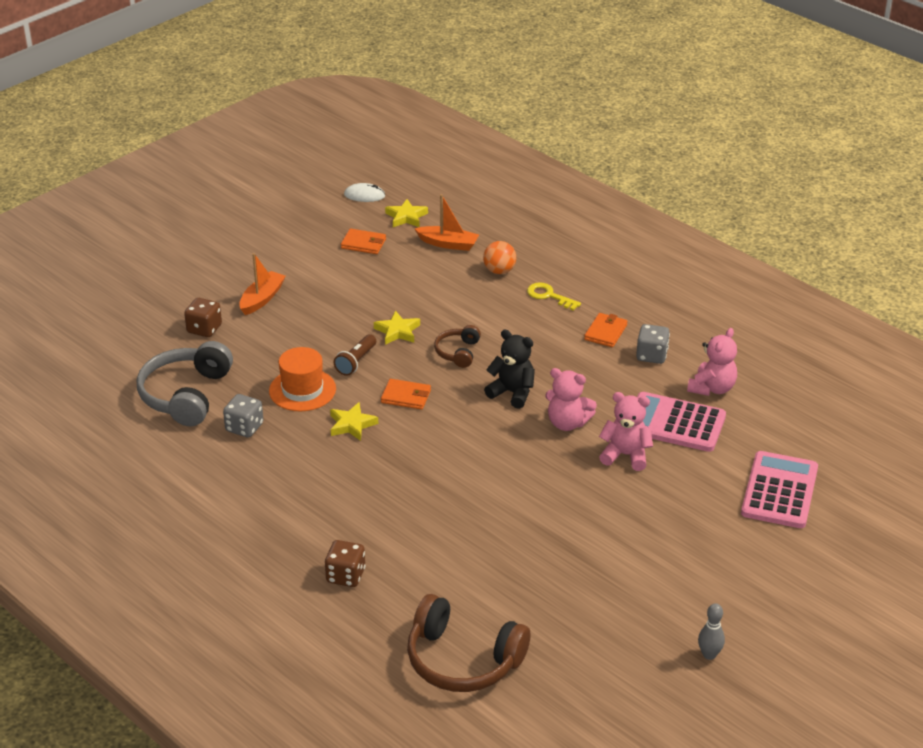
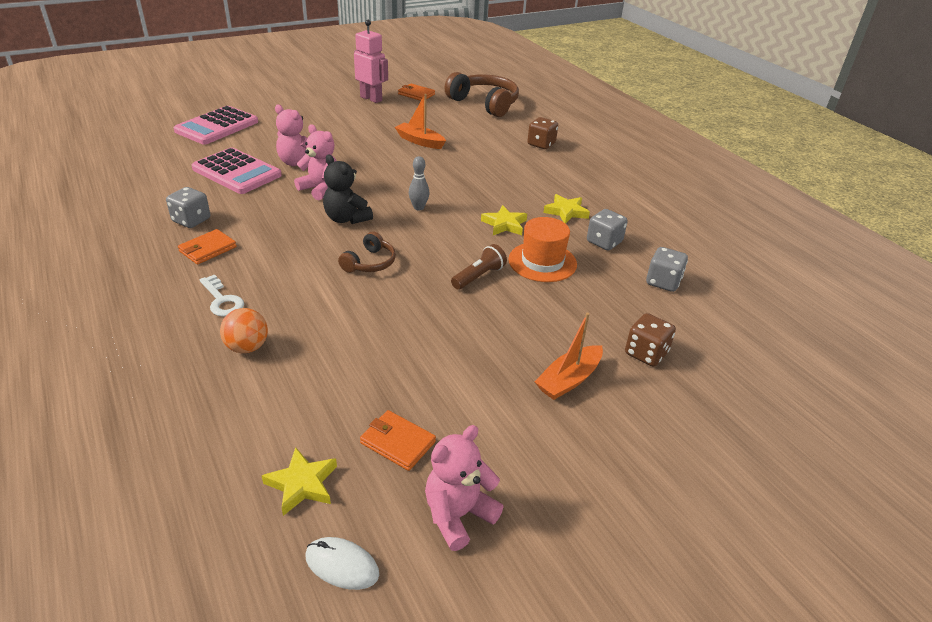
camera: 165 degrees left, 0 degrees up
(186, 395) = (663, 282): grey headphones -> grey dice
(397, 331) = (419, 298): yellow star -> yellow star (566, 212)
(406, 396) = (445, 235): orange wallet -> orange wallet (416, 94)
(448, 244) = (278, 409): orange boat -> orange boat (420, 141)
(549, 296) = (222, 300): yellow key -> white key
(640, 619) = (371, 99): none -> pink robot
(709, 655) = (348, 83): grey bowling pin -> grey bowling pin (419, 207)
(712, 388) = (175, 187): pink teddy bear -> pink teddy bear (458, 515)

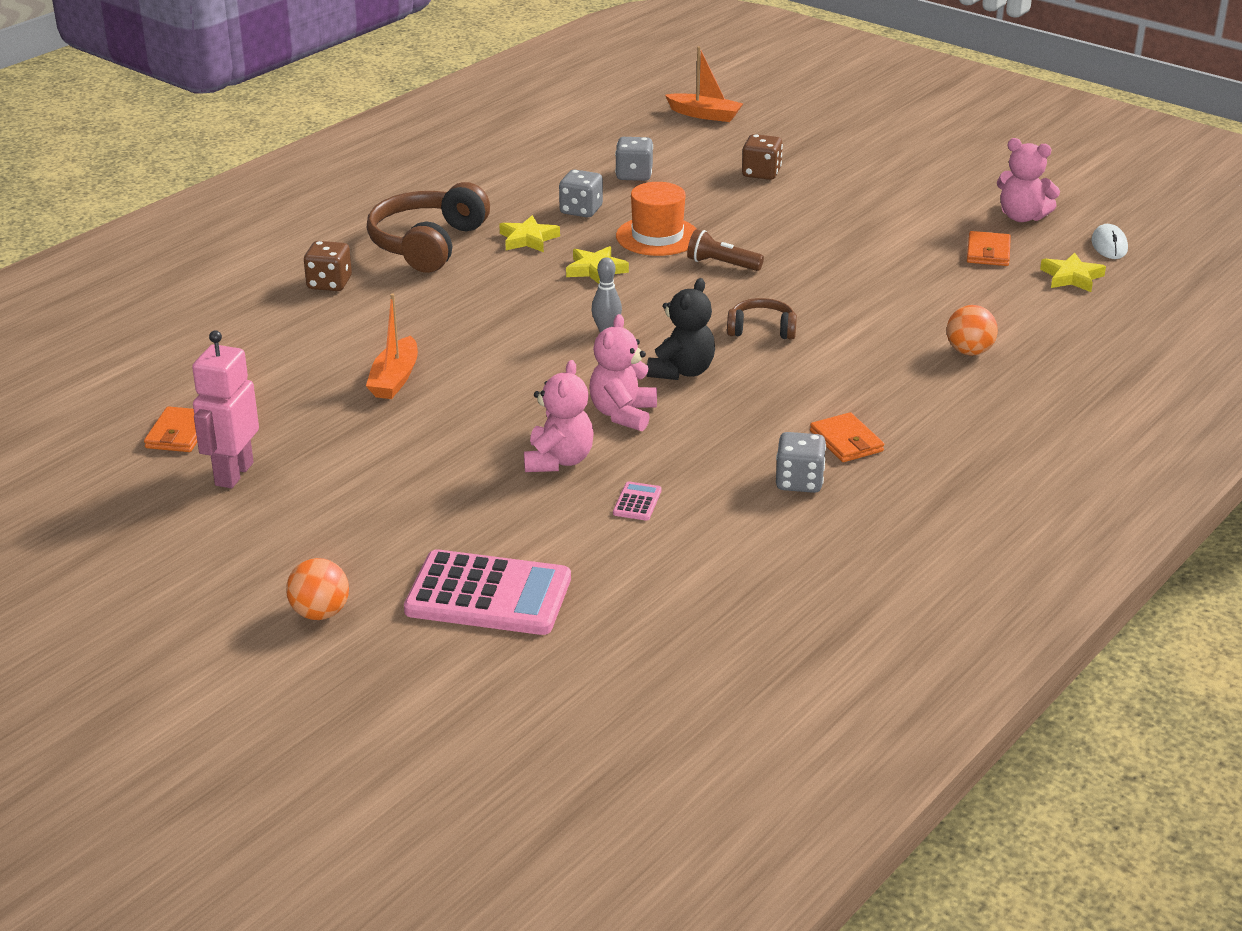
camera: 110 degrees left, 5 degrees down
(207, 249) = (846, 441): orange wallet -> orange wallet turned 45 degrees clockwise
(222, 300) = (922, 393): white key -> none
(236, 172) = (637, 502): pink calculator -> pink calculator, size x0.40
(252, 98) = (320, 613): none -> orange ball
(484, 103) = (185, 358): brown headphones -> brown headphones (427, 244)
(569, 380) = (834, 199): orange boat -> orange boat (705, 115)

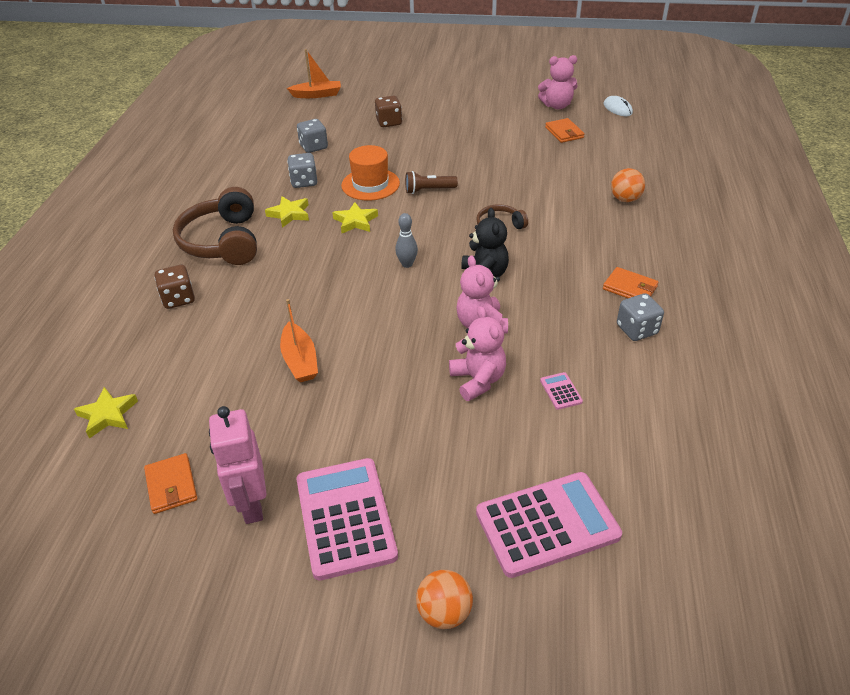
camera: 30 degrees left, 10 degrees up
(306, 515) = (346, 517): none -> pink calculator
(1071, 277) = (622, 134): yellow star -> yellow star (108, 415)

